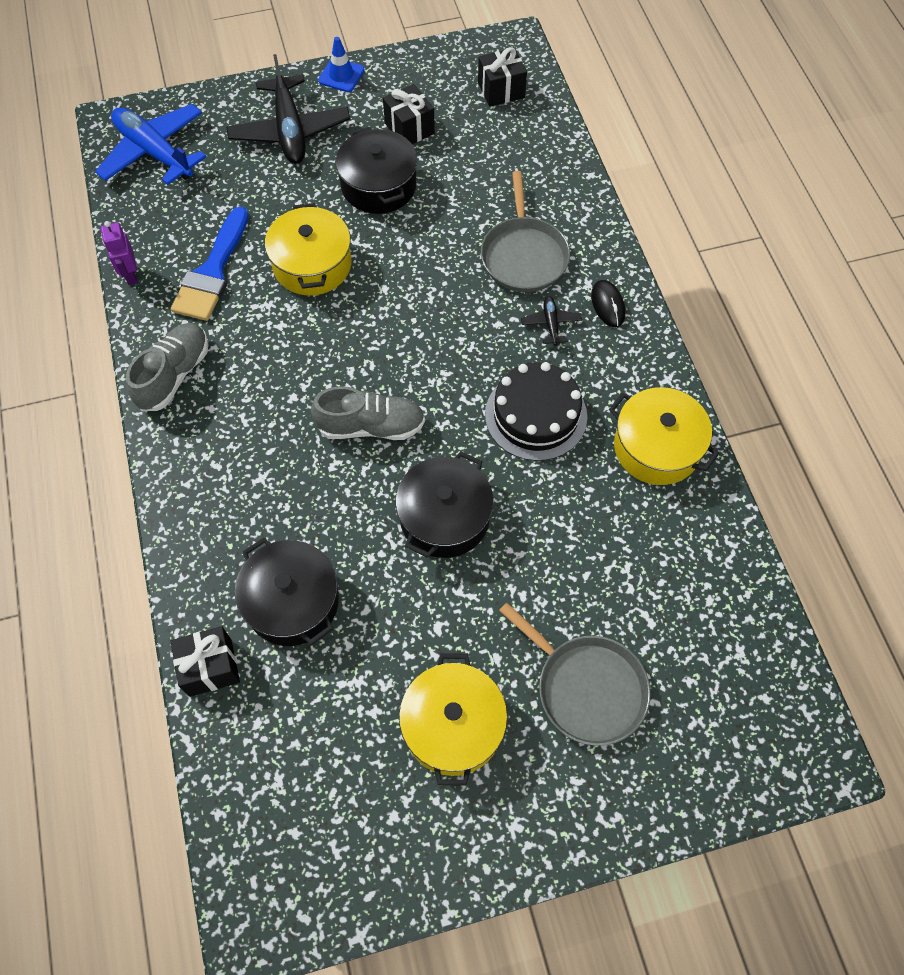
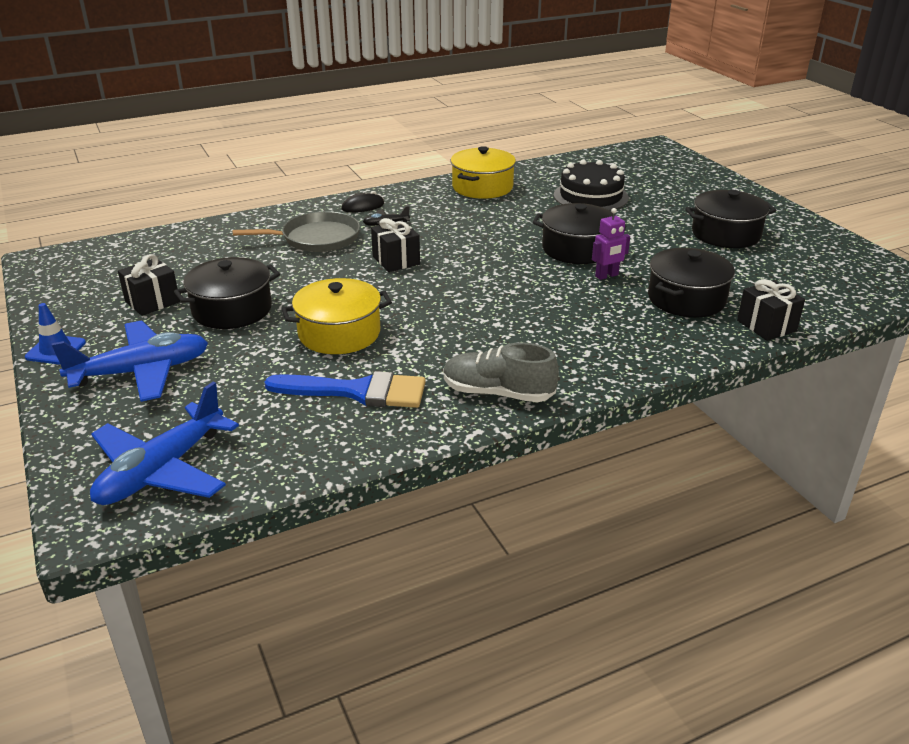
camera: 100 degrees left, 30 degrees down
(130, 275) = (370, 450): purple robot -> purple robot (607, 276)
(290, 131) = (141, 372): black plane -> blue plane
(371, 426) = (511, 285): grey shoe -> none
(453, 726) = (725, 234): yellow pot -> black pot
(501, 90) = (108, 261): black gift -> black gift (396, 260)
(536, 415) = (473, 224): black cake -> black cake (591, 196)
(586, 687) = (666, 199): grey pan -> none

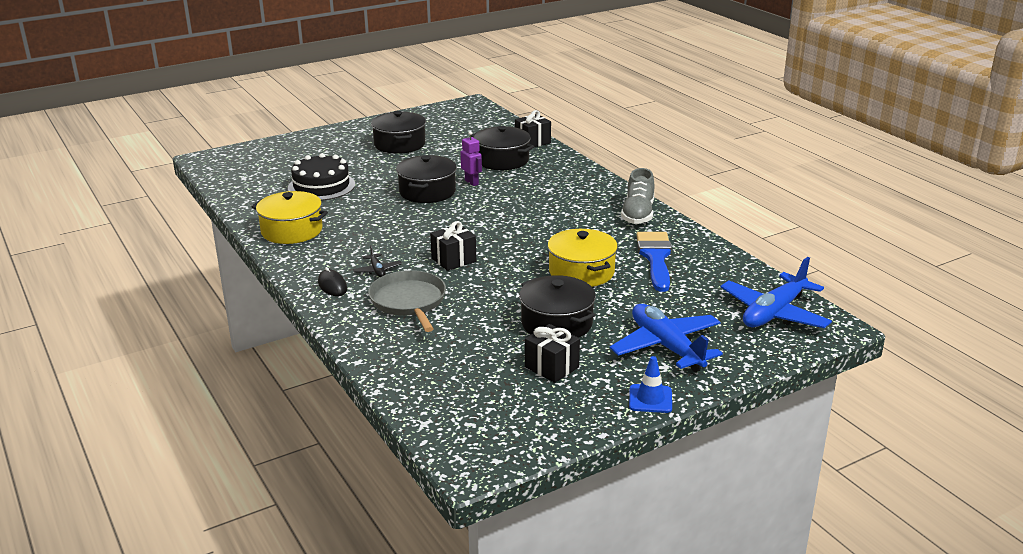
camera: 95 degrees left, 5 degrees down
(162, 470) = (774, 313): blue plane -> blue plane turned 105 degrees clockwise

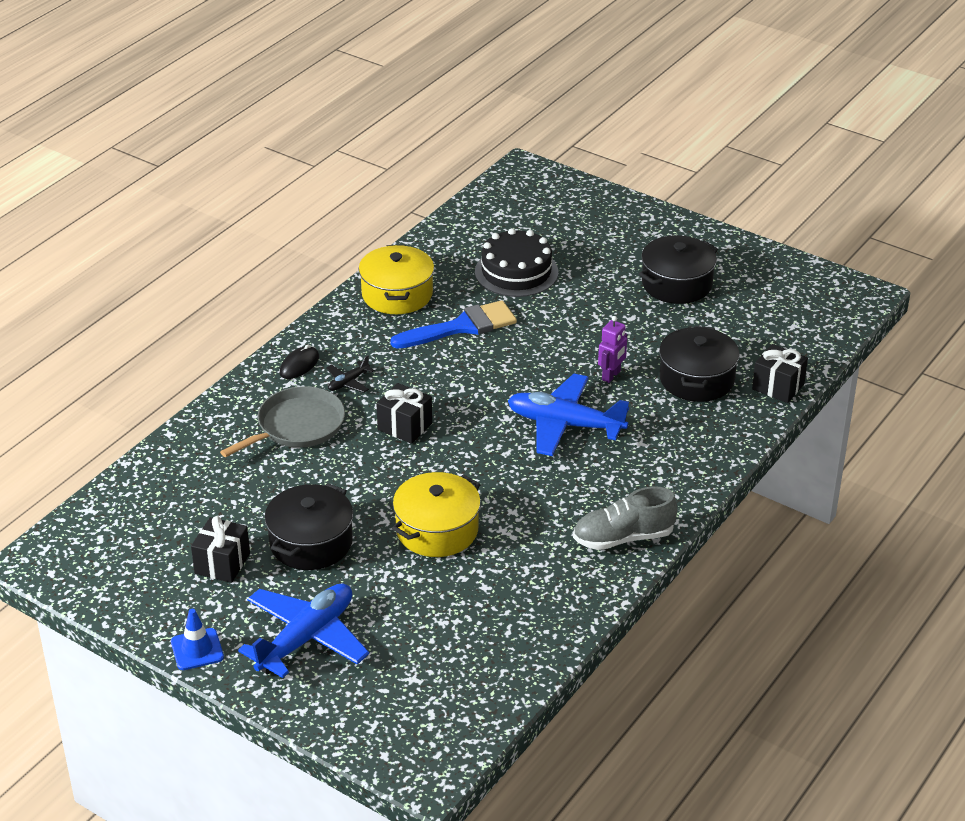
camera: 65 degrees right, 10 degrees up
(427, 192) = (559, 351): black pot -> none
(655, 258) = (511, 581): blue brush -> blue brush (461, 327)
(774, 313) = (432, 713): blue plane -> blue plane (565, 425)

